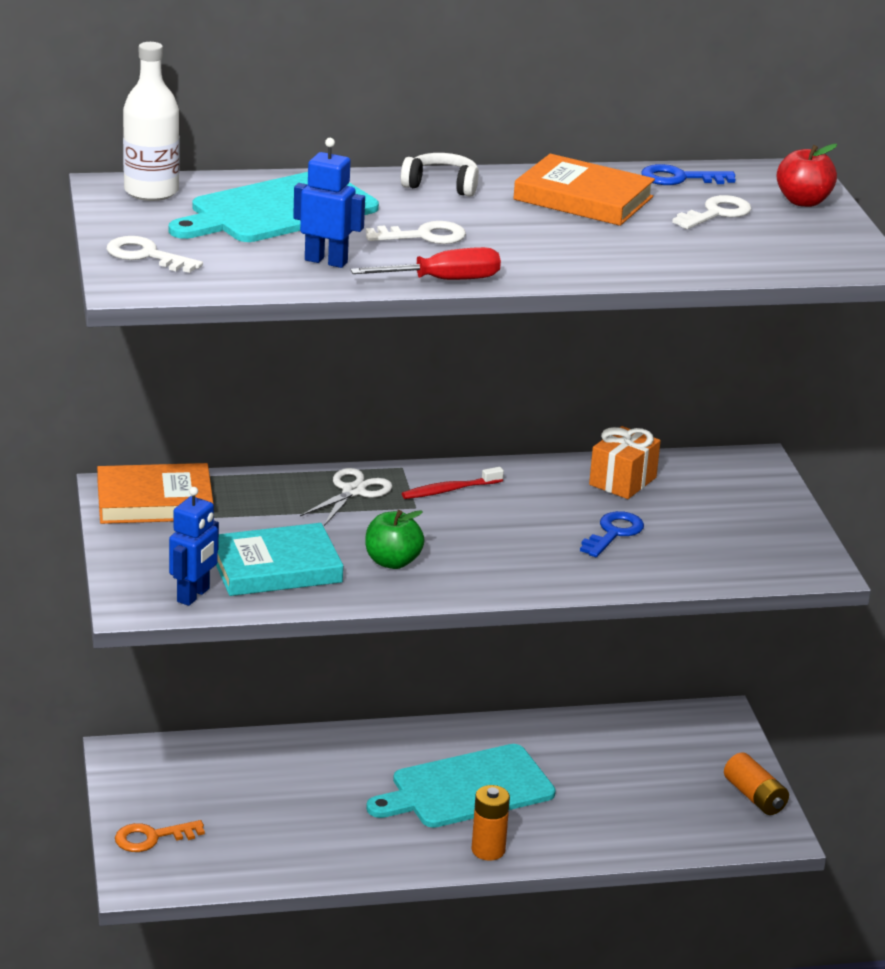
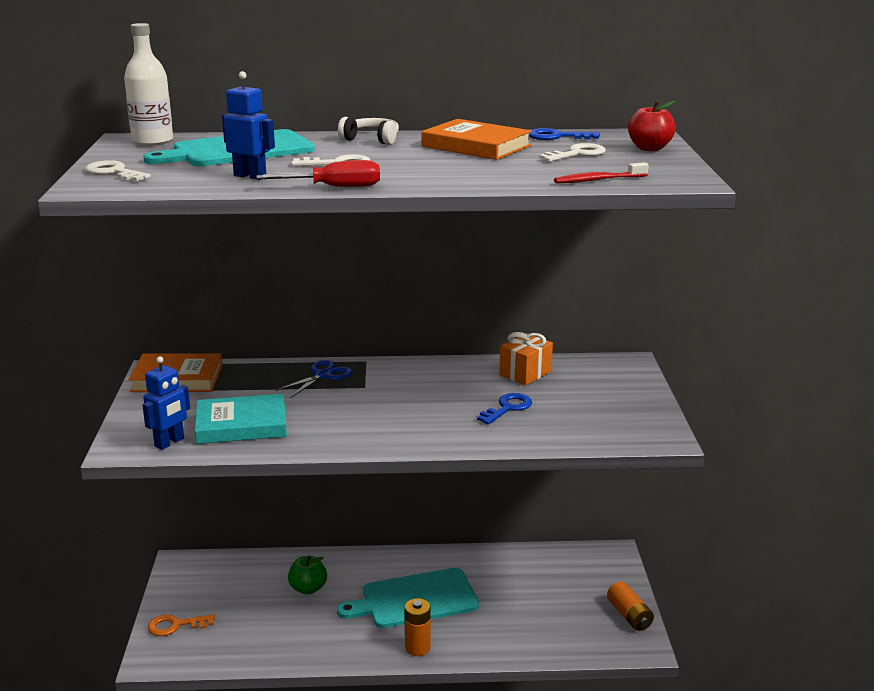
camera: 10 degrees right, 5 degrees down
(353, 491) = (323, 375): white scissors -> blue scissors
(392, 562) = (331, 423): green apple -> green apple (308, 588)
(449, 490) = (394, 376): red toothbrush -> red toothbrush (598, 180)

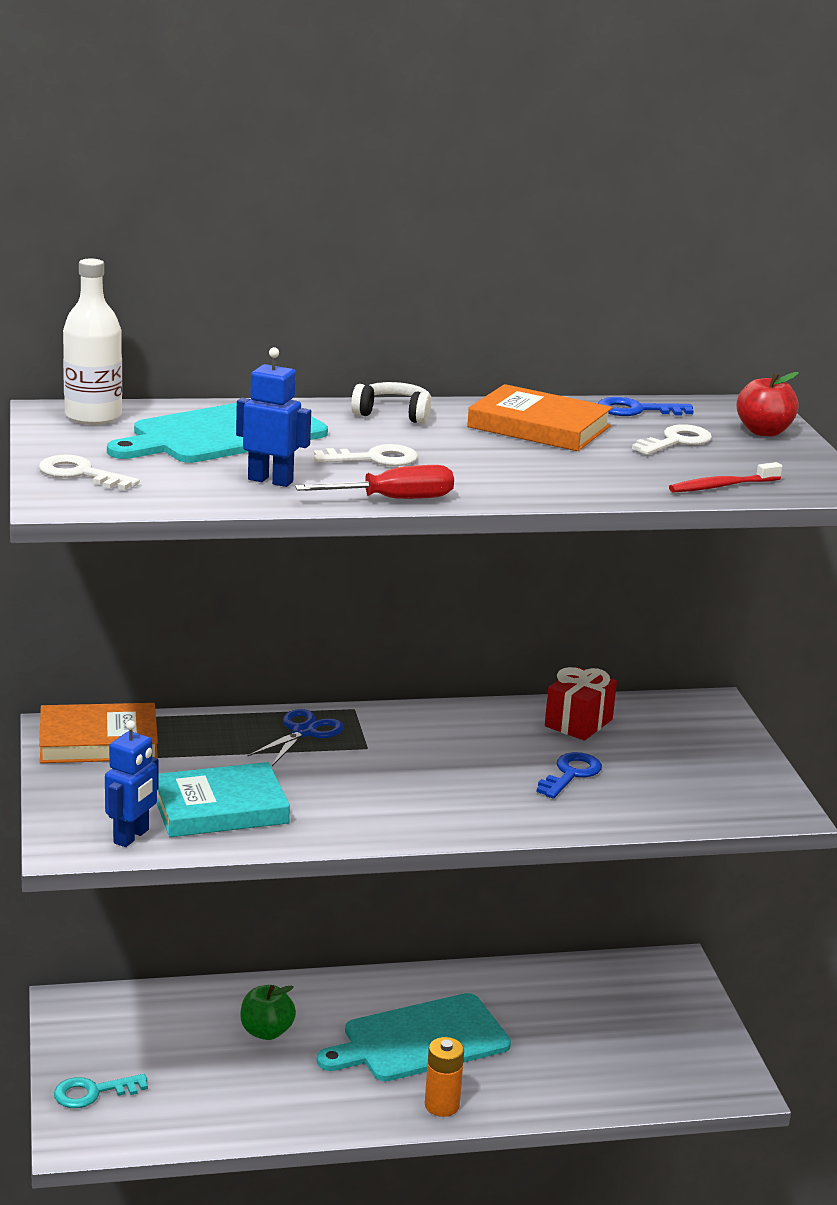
camera: 10 degrees left, 0 degrees up
(175, 625) = (92, 1092): orange key -> turquoise key
(525, 373) = (578, 723): orange gift -> red gift
(629, 616) = (714, 1048): orange battery -> none

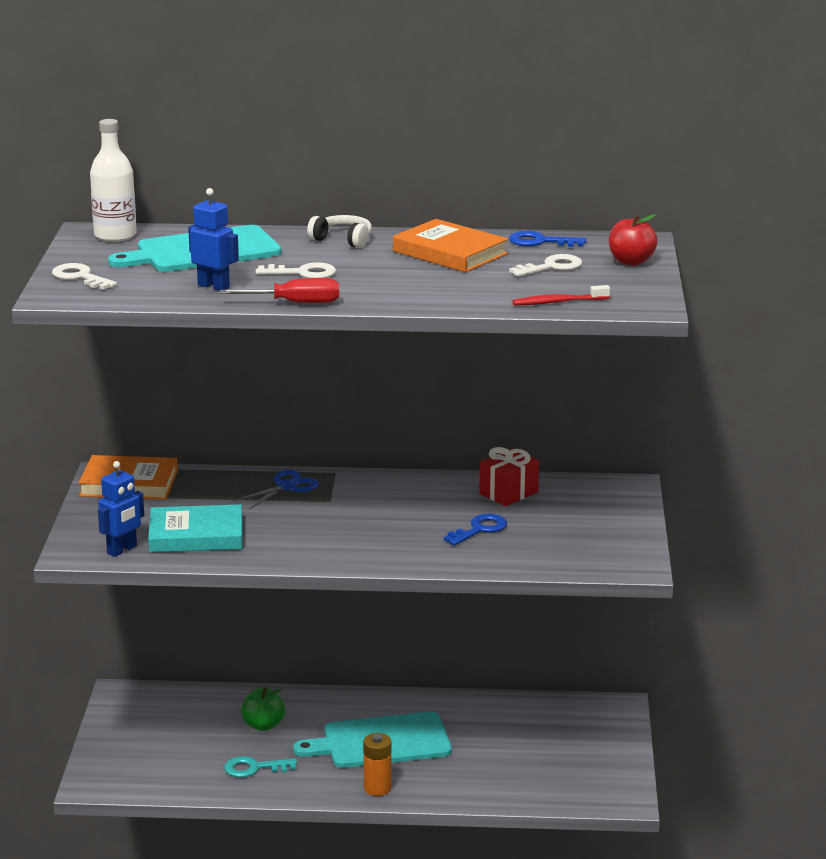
camera: 15 degrees right, 0 degrees up
(92, 1092) = (116, 754): turquoise key -> turquoise key (254, 768)

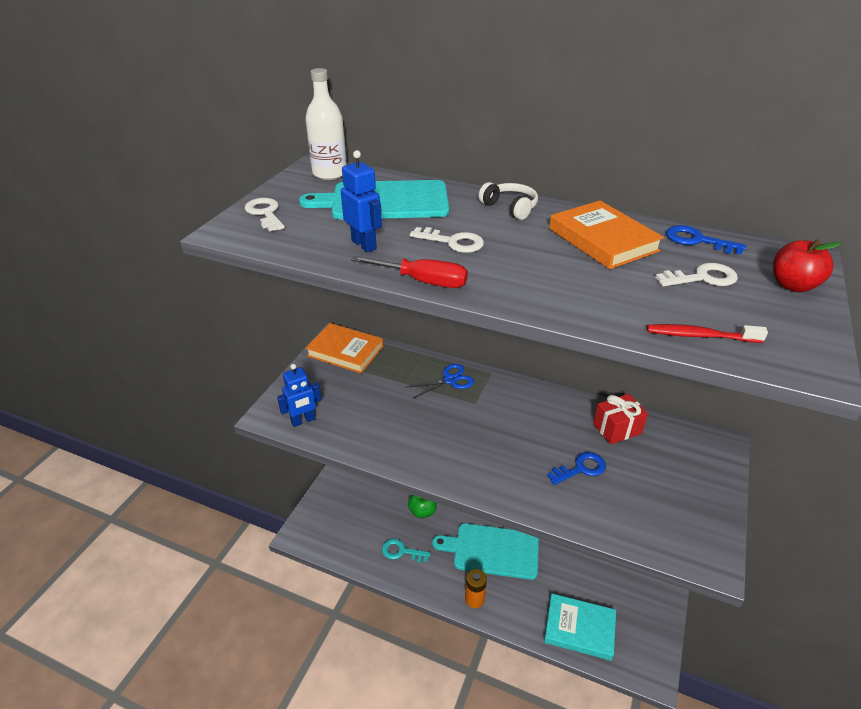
camera: 20 degrees right, 15 degrees up
(196, 535) = (362, 418): turquoise book -> turquoise book (579, 628)

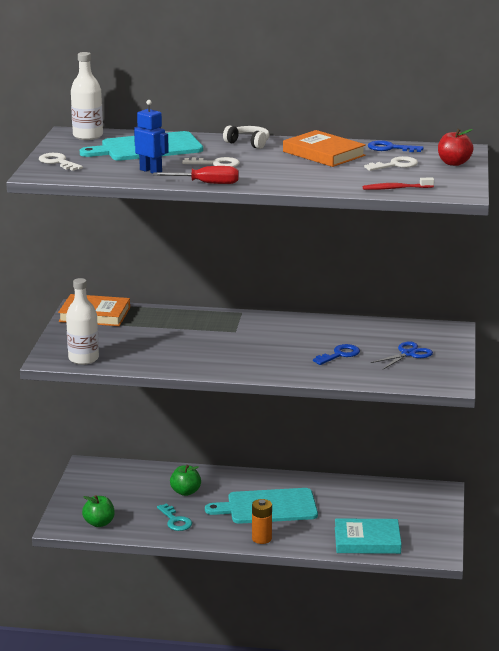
camera: 15 degrees left, 15 degrees down
(303, 421) = (83, 359): blue robot -> white bottle
(333, 539) = (99, 523): none -> green apple
(401, 551) = (175, 521): turquoise key -> turquoise key turned 120 degrees counterclockwise
(450, 380) = (206, 321): blue scissors -> blue scissors (408, 354)
(617, 429) = (364, 331): red gift -> none

